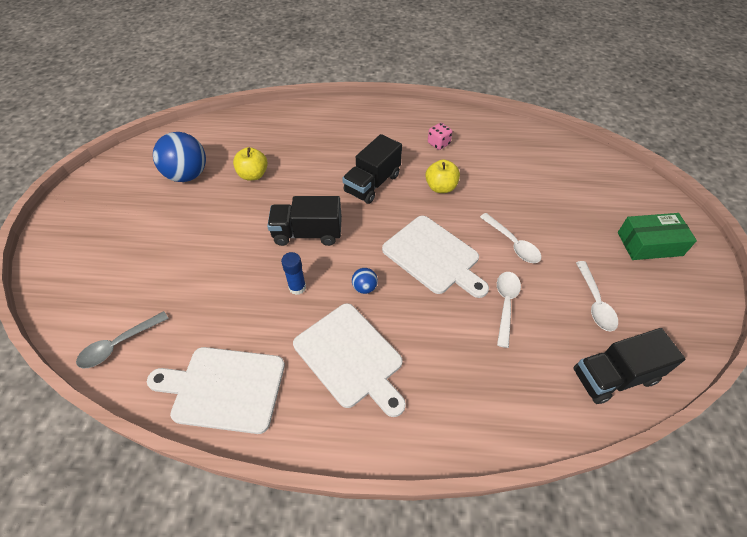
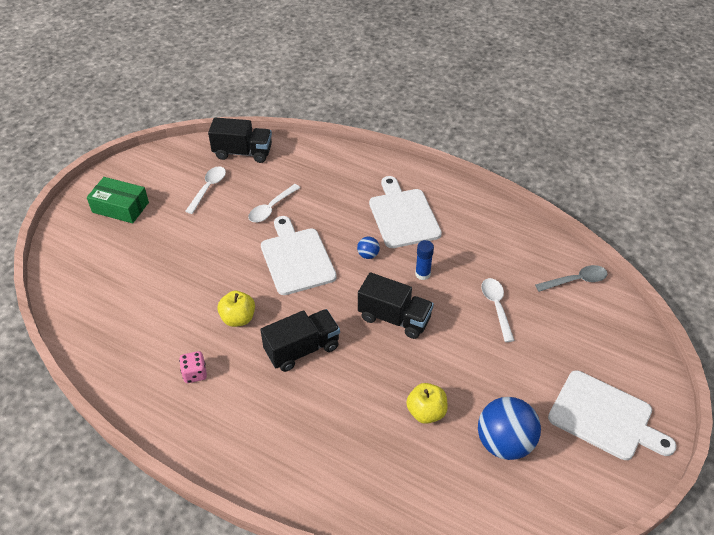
camera: 155 degrees left, 5 degrees down
(224, 388) = (498, 227): white cutting board -> white cutting board (604, 417)
(512, 243) = (224, 245): white spoon -> white spoon (496, 307)

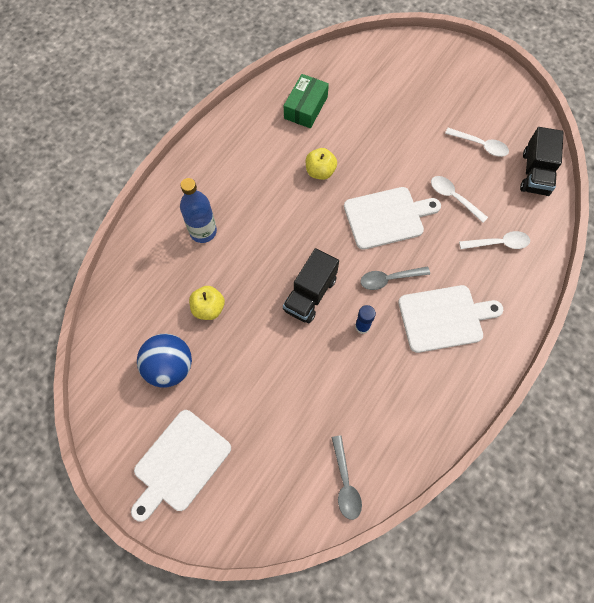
camera: 95 degrees right, 20 degrees up
(120, 207) = (453, 80): green box -> green box (306, 107)
(195, 373) = (268, 143): pink dice -> none
(302, 349) = (283, 218): black truck -> none
(325, 431) = (203, 231): none -> blue bottle
(368, 255) = (389, 279): blue ball -> grey spoon
(496, 307) = (316, 390): white spoon -> white spoon (498, 243)

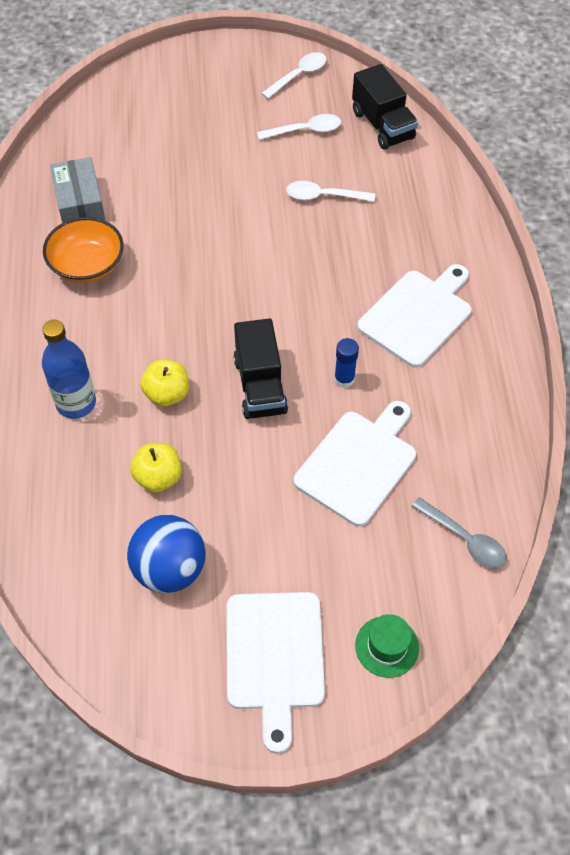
camera: 40 degrees left, 10 degrees down
(244, 509) = (387, 646): none -> green hat
(277, 150) = (87, 265): none -> orange bowl
(306, 107) = (79, 202): green box -> grey box
(320, 171) = (157, 257): yellow apple -> yellow apple (167, 394)
(387, 217) = (272, 257): white cutting board -> white cutting board (358, 463)
(389, 279) = (330, 315): grey spoon -> none
(498, 243) = (406, 212): white spoon -> white spoon (298, 75)

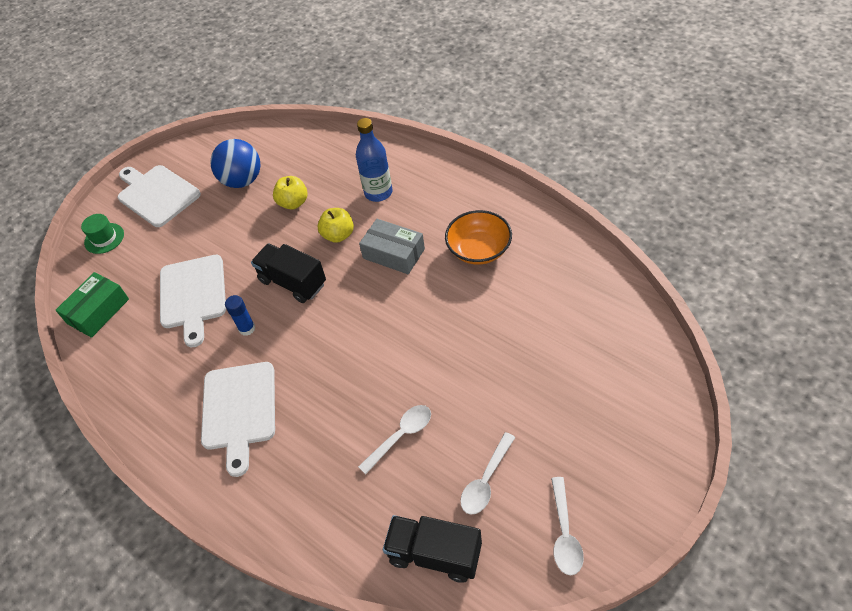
camera: 140 degrees right, 5 degrees down
(79, 202) = (544, 275): grey box -> grey box (393, 253)
(464, 539) = (98, 311): grey spoon -> green box

